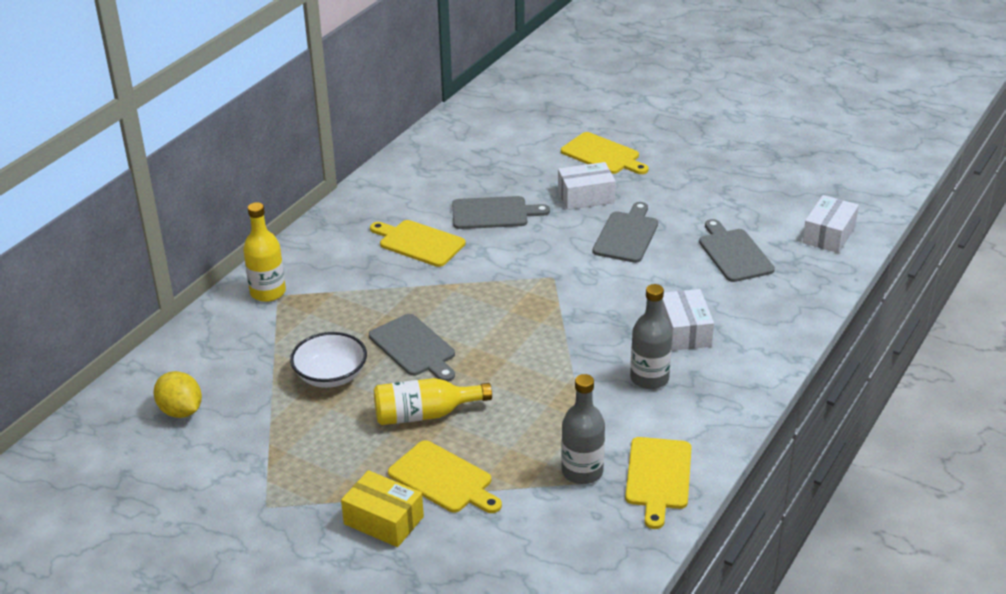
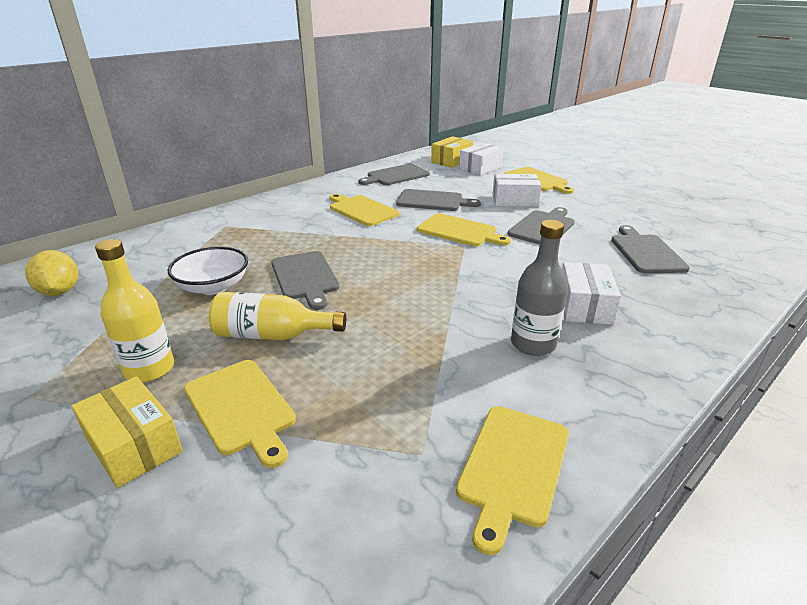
camera: 15 degrees right, 5 degrees down
(268, 292) = (219, 223): yellow bottle -> yellow bottle (149, 369)
(428, 174) = (395, 175): none -> grey cutting board
(485, 132) = (451, 161): none -> yellow box
(541, 257) = (459, 231): none -> yellow cutting board
(582, 471) = (412, 436): grey bottle -> none
(829, 235) = (747, 251): white box -> white box (480, 168)

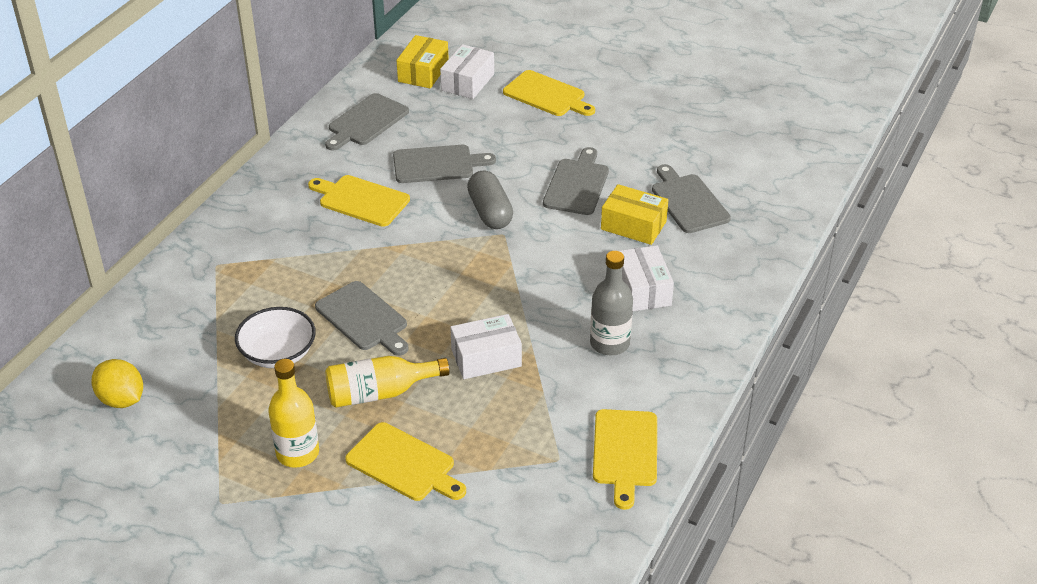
camera: 20 degrees left, 10 degrees up
(133, 445) = (344, 513): yellow box -> yellow box (633, 225)
(459, 231) = (490, 212): yellow cutting board -> grey capsule
(514, 200) = (532, 143): white box -> white box (486, 358)

